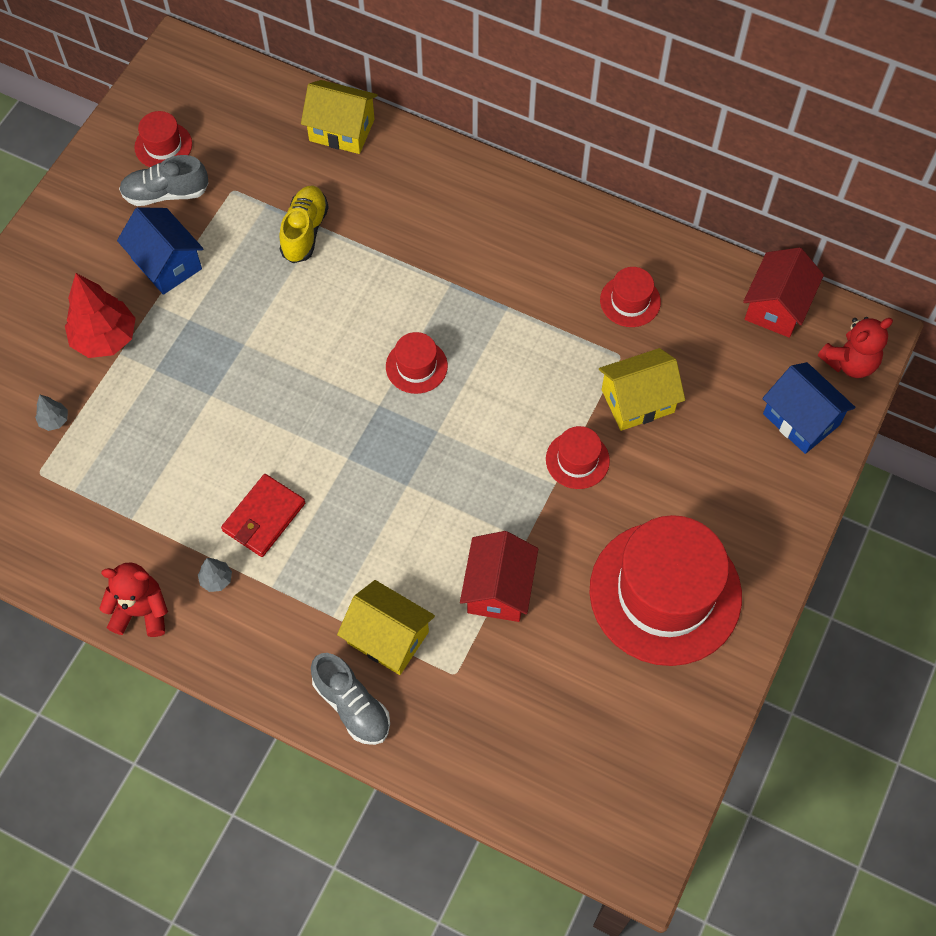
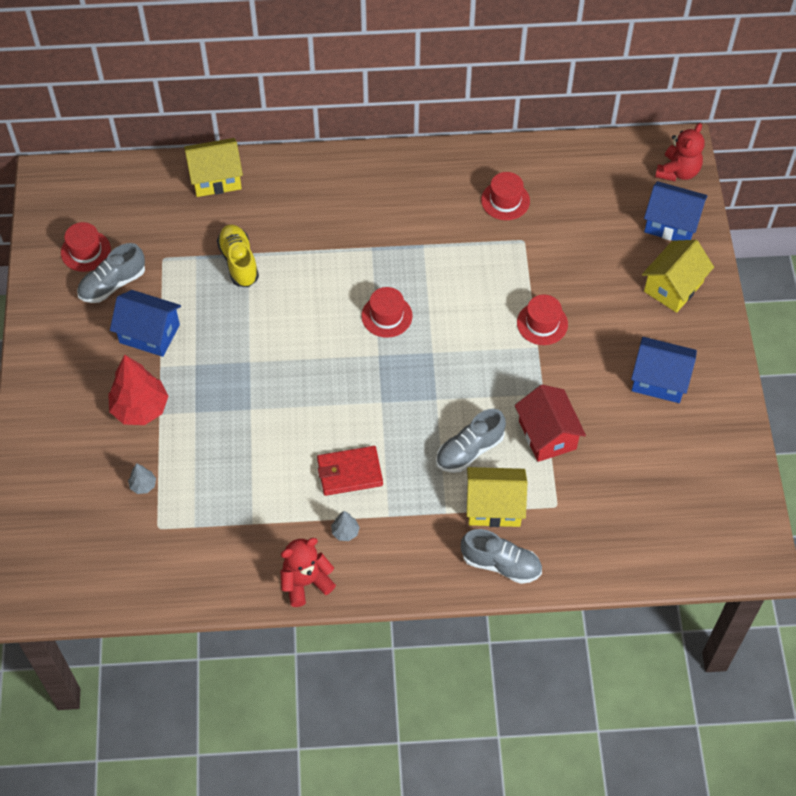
camera: 30 degrees left, 5 degrees down
(264, 517) = (349, 472): red wallet -> red wallet turned 75 degrees clockwise
(404, 560) = (469, 450): none -> grey shoe
(637, 401) = (556, 264): yellow house -> yellow house (673, 287)
(665, 593) = (659, 380): red hat -> blue house
(776, 306) = (606, 158): red house -> none

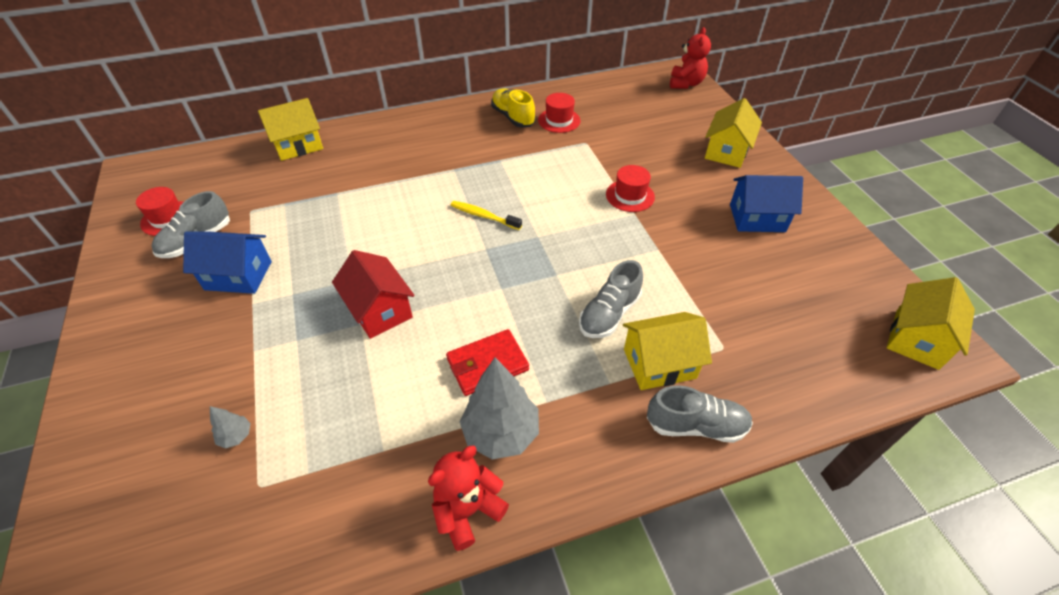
camera: 15 degrees left, 10 degrees down
(140, 408) = (230, 350): red tree -> none
(239, 262) = (328, 200): yellow shoe -> yellow shoe (513, 117)
(345, 532) = (501, 433): grey tree -> grey tree, size x2.20
(386, 316) = (483, 216): red hat -> yellow toothbrush
(547, 435) = (680, 283): red house -> red house (379, 310)
(671, 224) = (700, 113): blue house -> none
(733, 539) = (916, 339): none -> yellow house

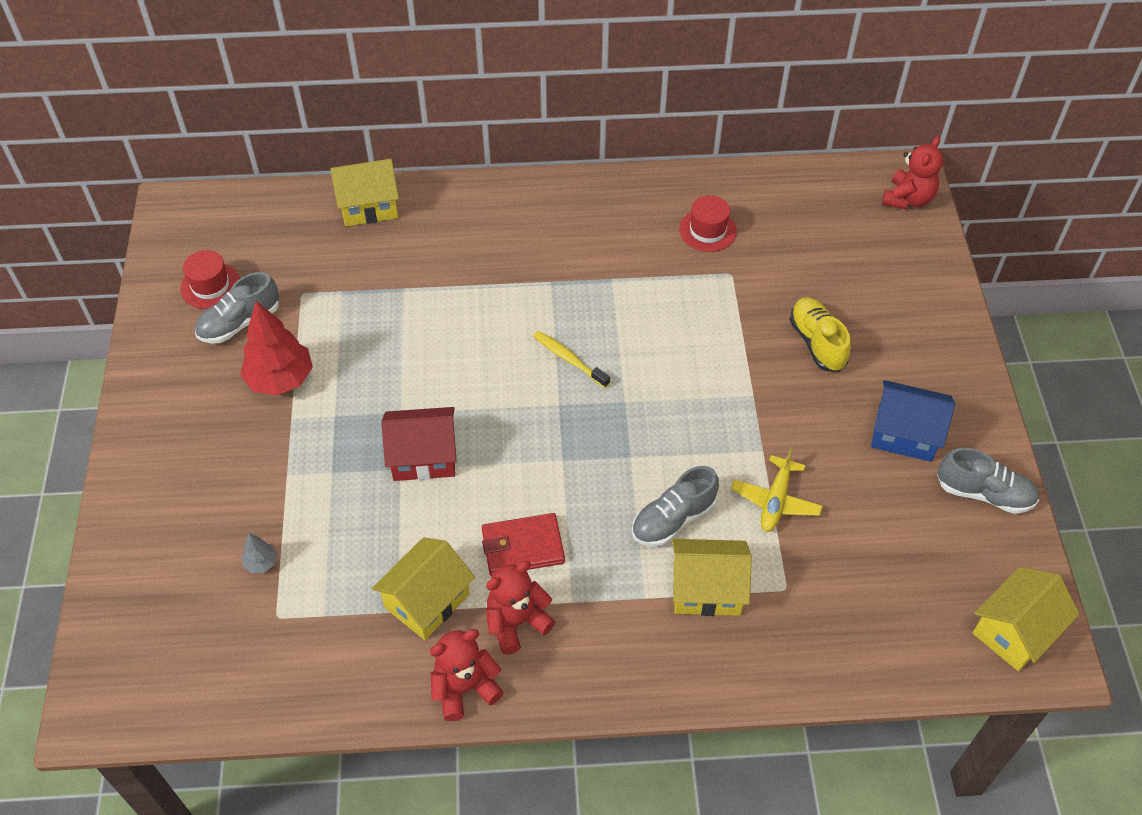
camera: 15 degrees right, 5 degrees up
(238, 275) = (280, 379): blue house -> red tree
(379, 310) = (423, 457): red house -> red house turned 75 degrees counterclockwise
(501, 433) = (516, 622): grey tree -> red teddy bear
(513, 117) = (648, 213): yellow shoe -> yellow shoe (817, 343)
(630, 196) = (757, 368): red hat -> none
(684, 282) = (775, 500): none -> yellow plane
(696, 425) = (717, 664): grey shoe -> grey shoe (984, 493)
(726, 151) = (913, 326): yellow house -> yellow house (427, 601)

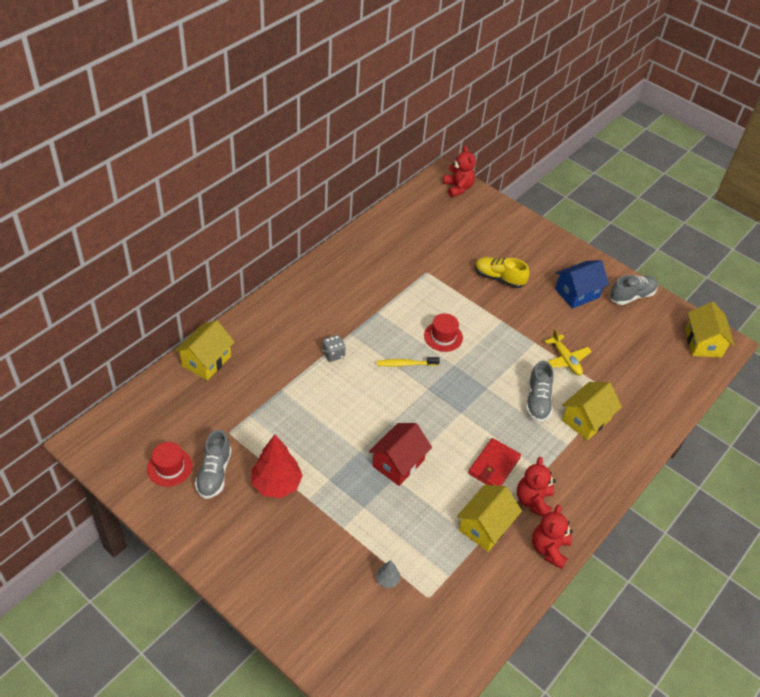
camera: 50 degrees left, 5 degrees down
(427, 601) = (485, 526): yellow house -> yellow house turned 45 degrees clockwise
(503, 290) = (333, 354): none -> grey dice
(707, 230) = (392, 258): red hat -> red hat (443, 336)

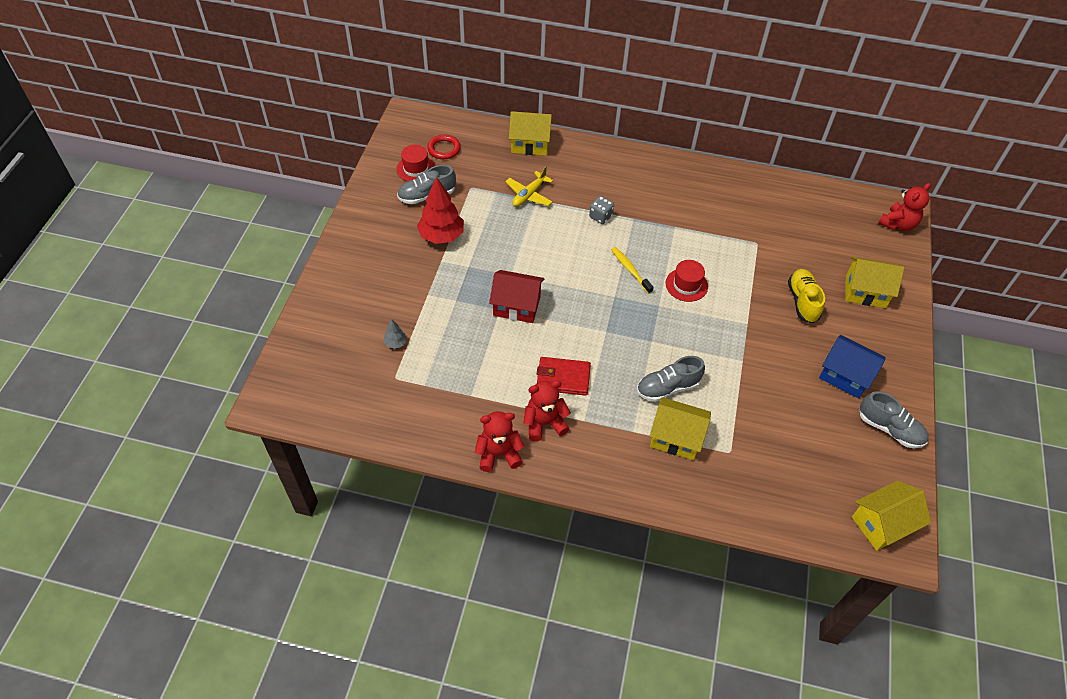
camera: 65 degrees right, 5 degrees up
(160, 431) = (444, 149): none -> red ring
(485, 526) = (491, 394): yellow house -> yellow house (865, 292)
(565, 360) = (741, 394): yellow plane -> yellow plane (529, 195)

